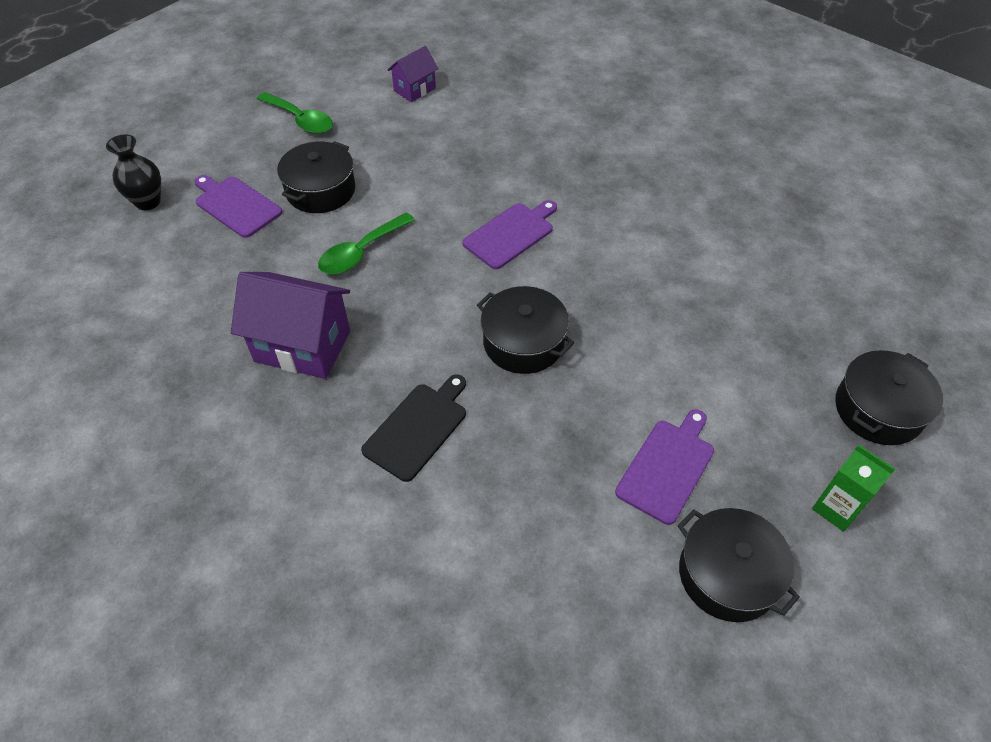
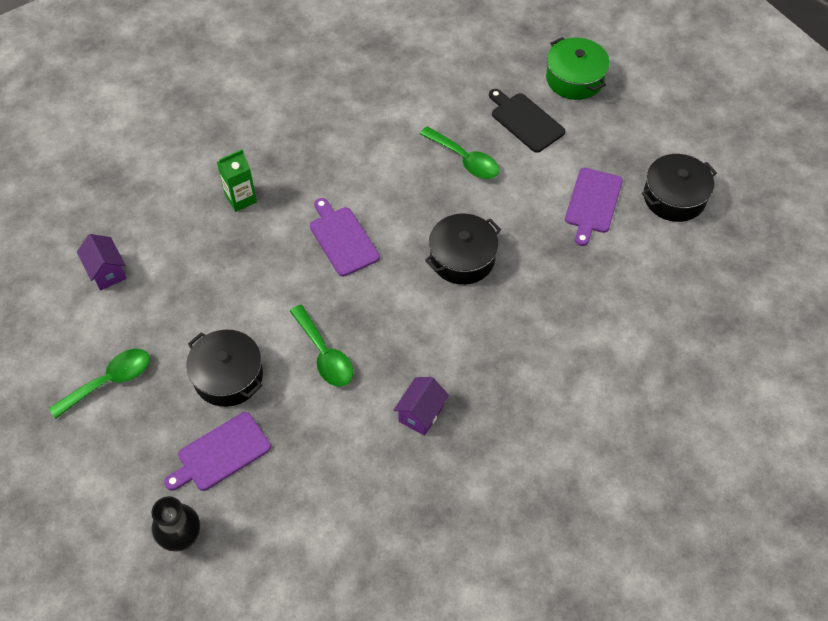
camera: 75 degrees left, 5 degrees up
(302, 346) = (421, 414): purple house -> purple house, size x0.56
(418, 428) = (525, 344): black cutting board -> black cutting board (525, 121)
(667, 467) = (592, 203): purple cutting board -> purple cutting board turned 120 degrees counterclockwise
(672, 316) = (465, 160): none -> green spoon
(836, 508) = (640, 128): green carton -> green carton (241, 199)
(878, 409) = (574, 79): black pot -> green pot

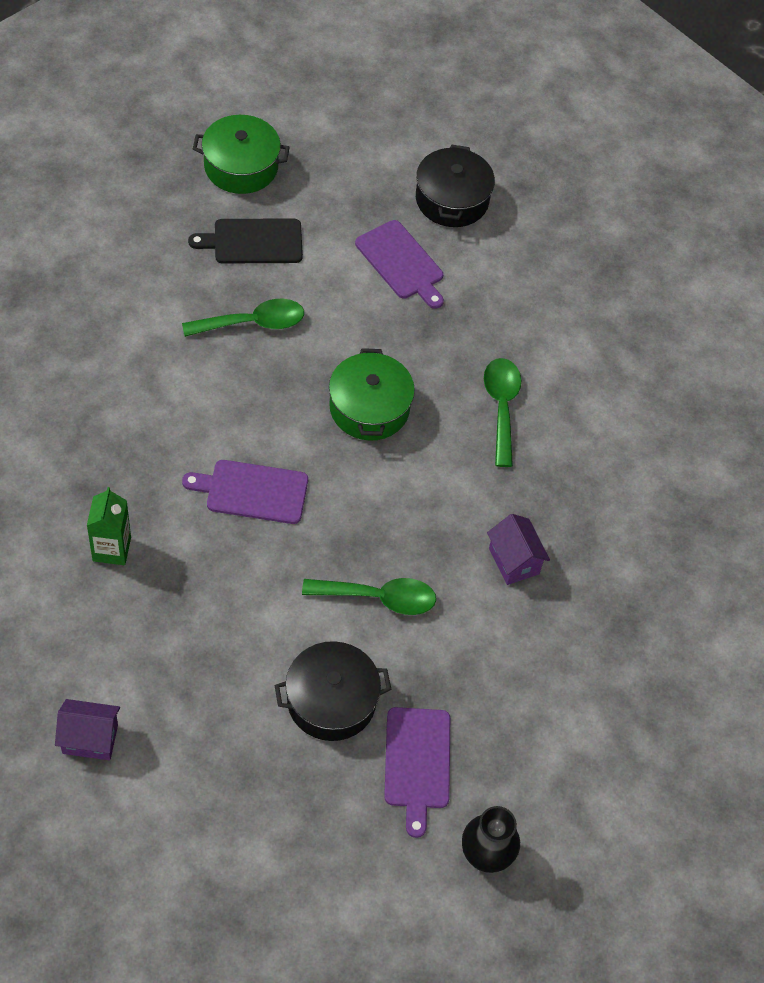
camera: 60 degrees left, 0 degrees up
(109, 381) = (241, 819): green spoon -> green spoon (501, 407)
(462, 258) = (369, 408): black pot -> green pot

